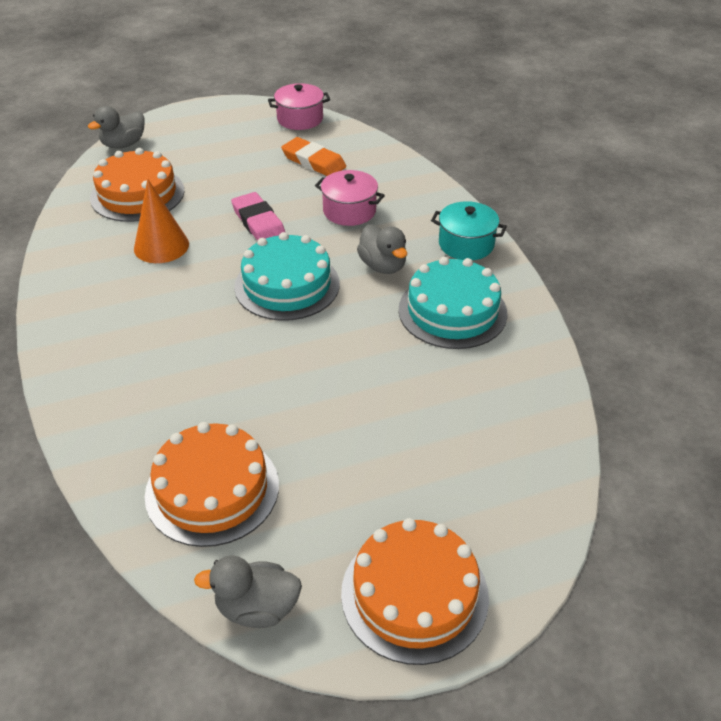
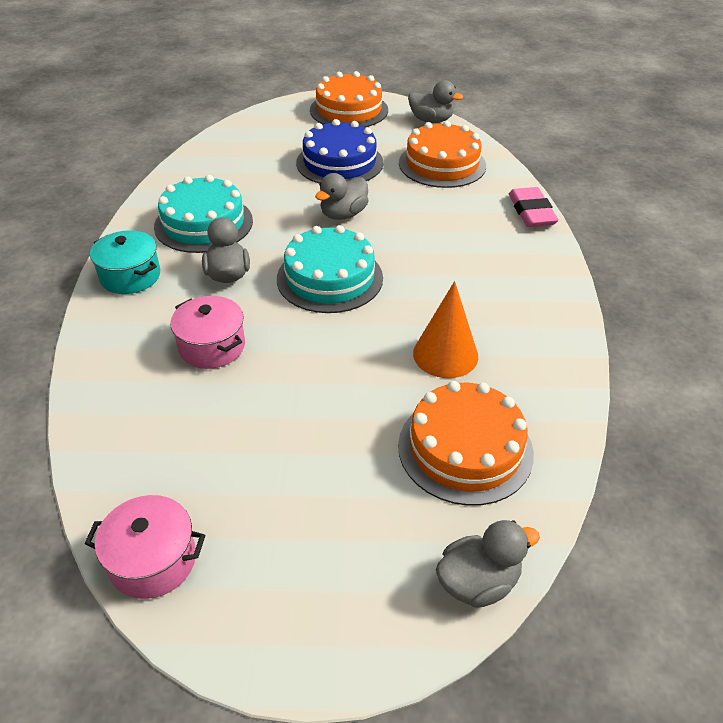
camera: 160 degrees left, 0 degrees up
(259, 223) = (323, 357): pink eraser -> pink eraser (531, 212)
(310, 362) = (343, 214): none -> grey duck
(313, 161) = (198, 443): orange eraser -> none
(359, 449) = (339, 162): none -> blue cake

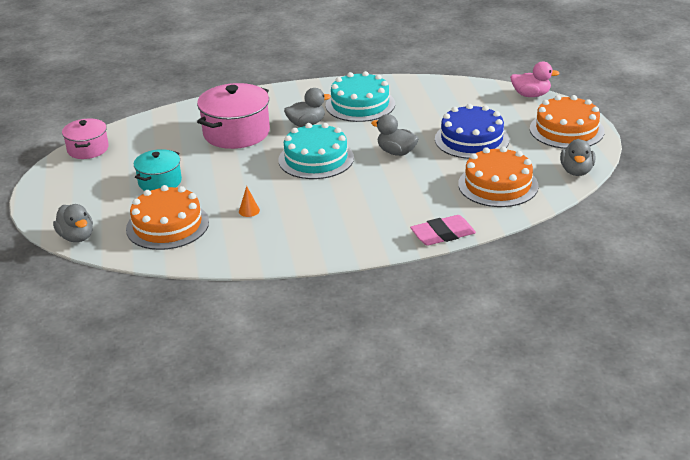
camera: 80 degrees right, 10 degrees down
(130, 276) = (293, 95): turquoise pot -> turquoise pot (160, 182)
(212, 346) = (236, 133): pink pot -> pink pot, size x1.65
(263, 114) = (531, 95): none -> pink duck
(445, 354) = (249, 211): orange cone -> orange cone, size x0.47

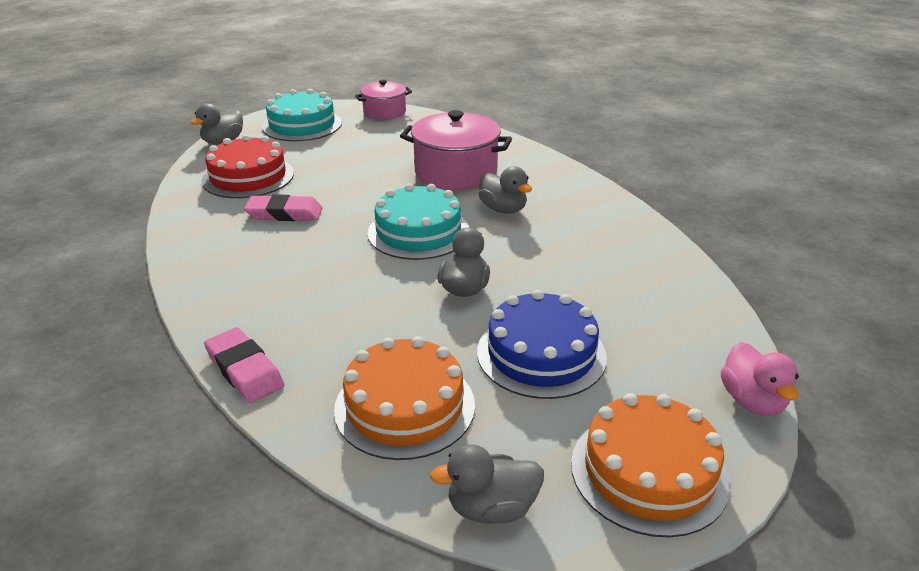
camera: 70 degrees right, 0 degrees up
(160, 182) = (333, 156): turquoise pot -> none
(167, 225) = (248, 177): orange cake -> red cake
(249, 211) = (284, 213): orange cone -> pink eraser
(360, 104) = (582, 236): turquoise cake -> turquoise cake (302, 125)

